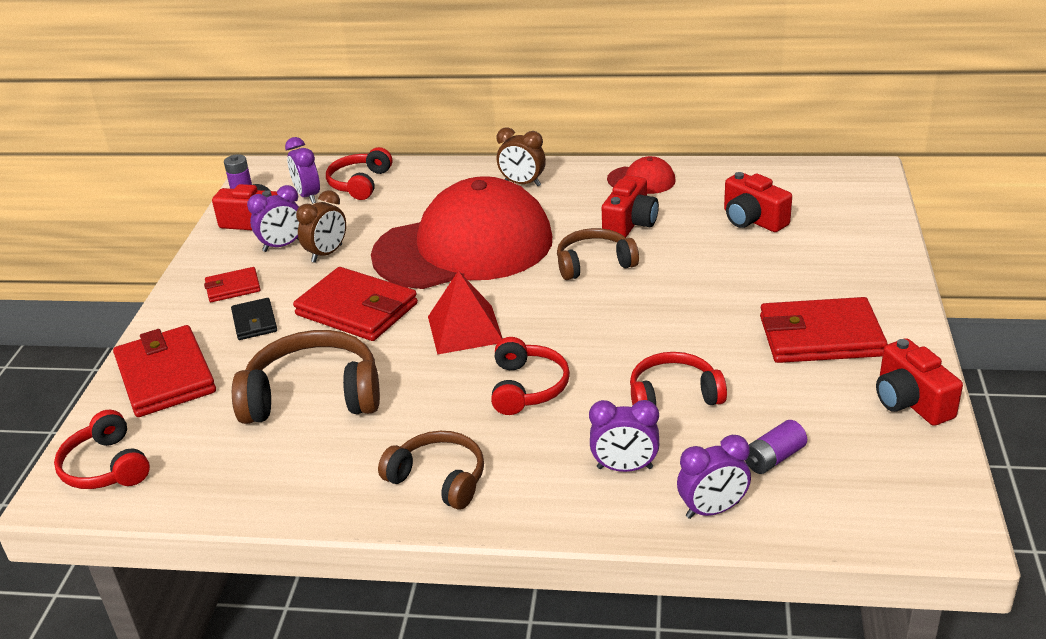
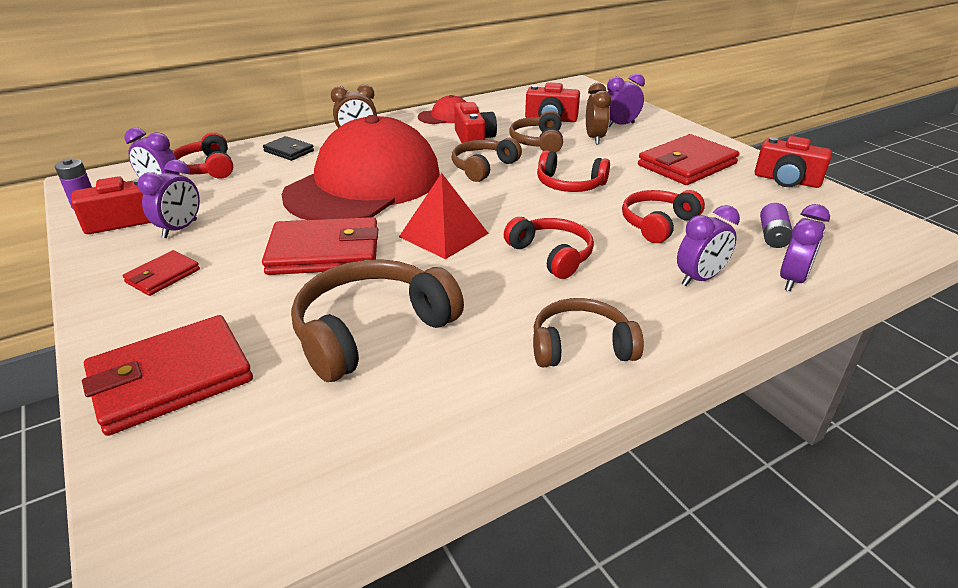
camera: 40 degrees left, 0 degrees up
(106, 467) = (197, 505): red headphones -> red headphones (569, 184)
(165, 376) = (171, 378): red wallet -> red wallet turned 60 degrees counterclockwise
(254, 322) = (225, 295): black wallet -> black wallet (289, 151)
(327, 254) = (238, 222): brown clock -> brown clock (594, 138)
(694, 248) = (538, 142): none -> brown headphones
(825, 253) = (620, 125): none -> purple clock

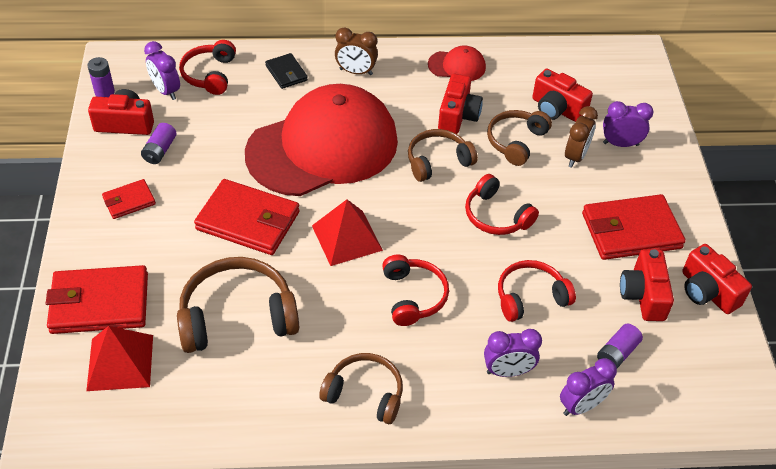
camera: 25 degrees right, 15 degrees up
(180, 229) = (160, 150): purple clock -> purple battery
(238, 430) = (120, 362): none -> red pyramid
(744, 196) = (643, 295): none -> red camera

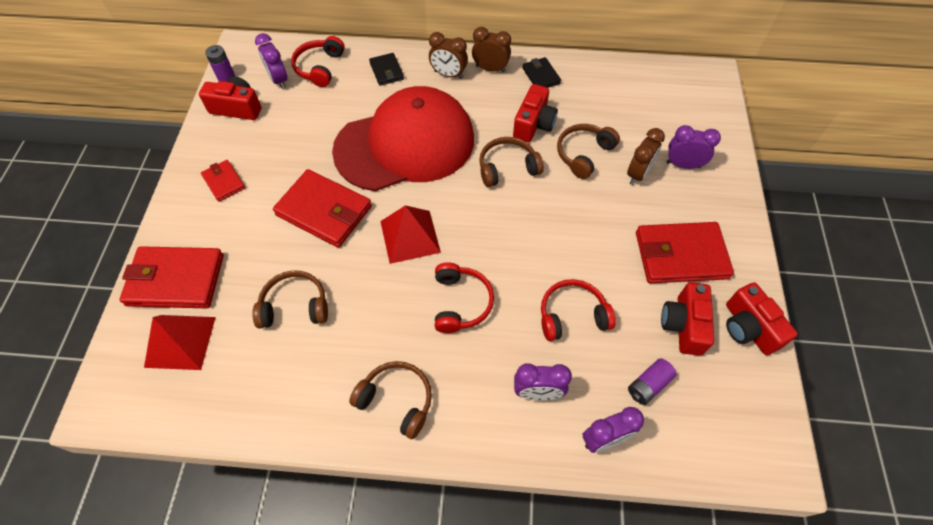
camera: 10 degrees right, 10 degrees up
(129, 201) = (224, 182): red wallet -> red wallet turned 75 degrees clockwise
(160, 150) = (261, 136): purple battery -> none
(237, 316) = (294, 306): brown headphones -> brown headphones, size x0.64
(400, 63) = (490, 69): none -> brown clock
(457, 66) = (541, 76): red cap -> black wallet
(496, 216) = (553, 227): red headphones -> none
(557, 109) = (627, 125): red camera -> none

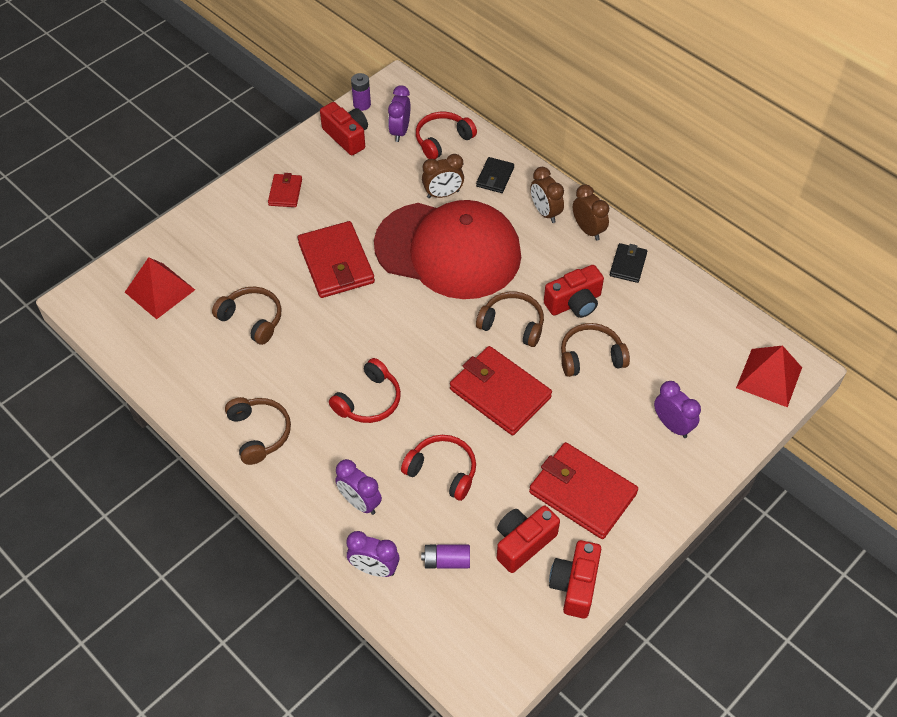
camera: 40 degrees right, 5 degrees down
(175, 280) = (192, 245): red wallet -> red wallet (500, 393)
(410, 236) = (380, 326): red pyramid -> red pyramid (769, 377)
(638, 174) = (621, 405): brown clock -> brown clock (443, 194)

